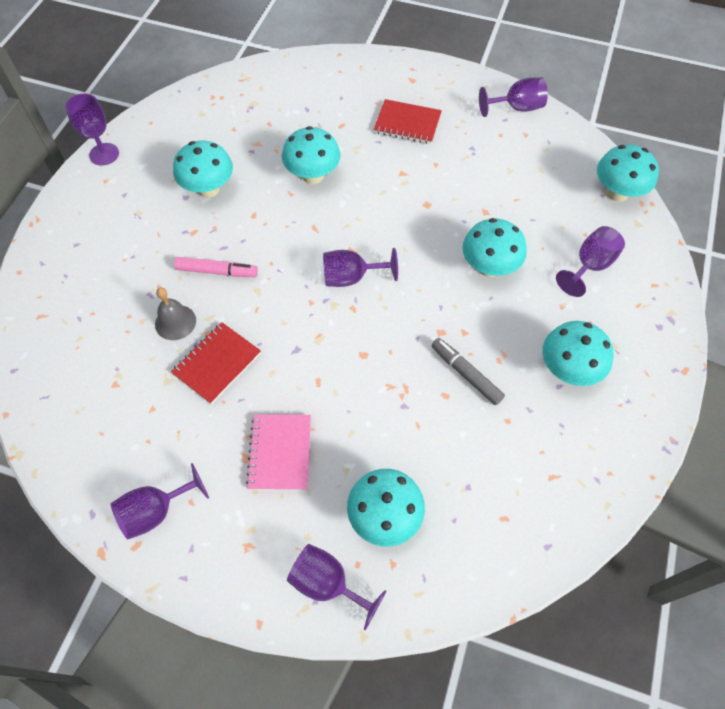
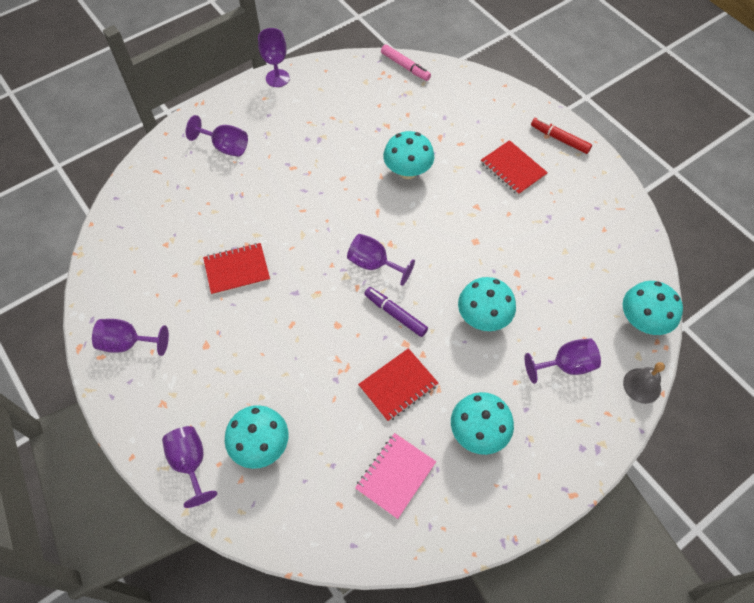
camera: 35 degrees right, 0 degrees up
(175, 322) = (233, 225): grey bell -> grey bell (642, 385)
(208, 189) = (327, 141): turquoise mushroom -> none
(217, 271) = (286, 205): pink marker -> pink marker (405, 67)
(280, 453) = (229, 356): pink notebook -> pink notebook (395, 476)
(409, 311) = (395, 314): none -> purple marker
(426, 77) = (559, 139): none -> red marker
(466, 374) = (398, 385): grey marker -> red notebook
(517, 108) = (615, 203): purple goblet -> purple goblet (225, 147)

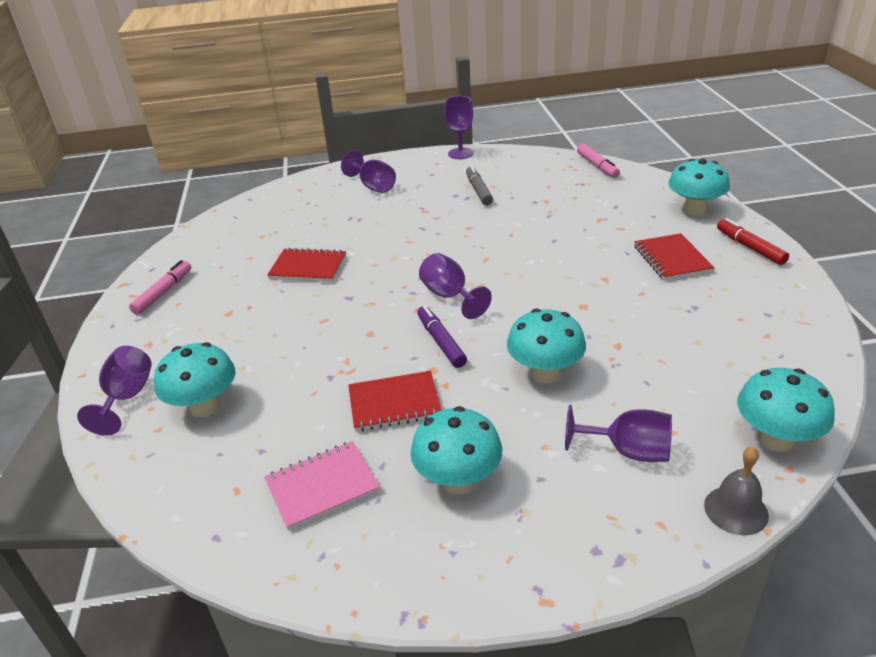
camera: 30 degrees right, 25 degrees down
(128, 343) = (163, 292): purple goblet -> pink marker
(323, 127) = (478, 190): none -> grey marker
(407, 171) = (543, 236): turquoise mushroom -> turquoise mushroom (694, 210)

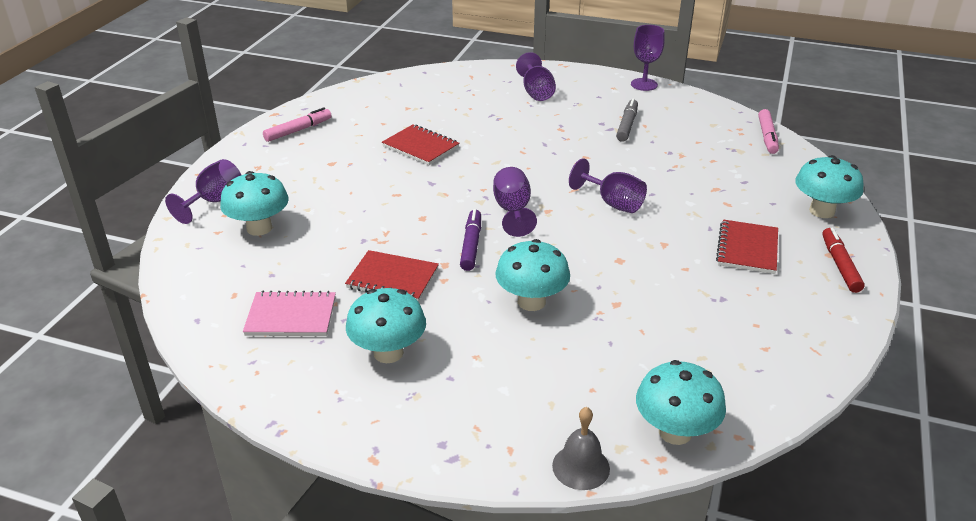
camera: 25 degrees right, 0 degrees up
(628, 451) = (539, 388): purple goblet -> purple goblet (613, 203)

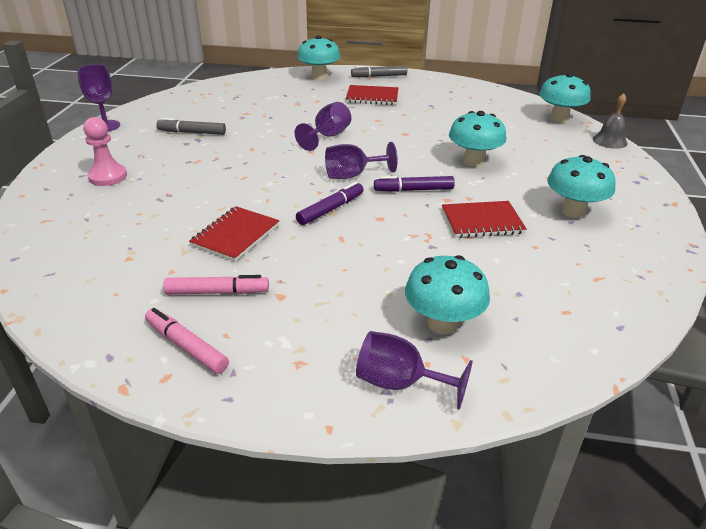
camera: 100 degrees left, 0 degrees up
(291, 316) = (570, 267): pink notebook -> none
(392, 278) = (482, 221): red notebook -> red notebook turned 75 degrees clockwise
(447, 193) = (331, 209): none -> purple marker
(536, 92) = (108, 177): purple goblet -> pink pawn
(767, 137) = (216, 86): pink marker -> pink marker (217, 292)
(840, 265) = (379, 76): red marker -> grey marker

